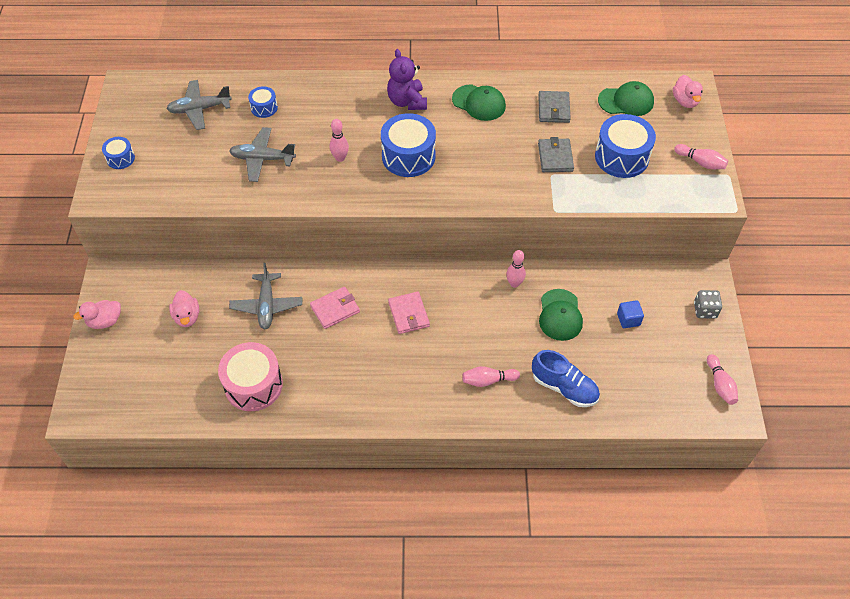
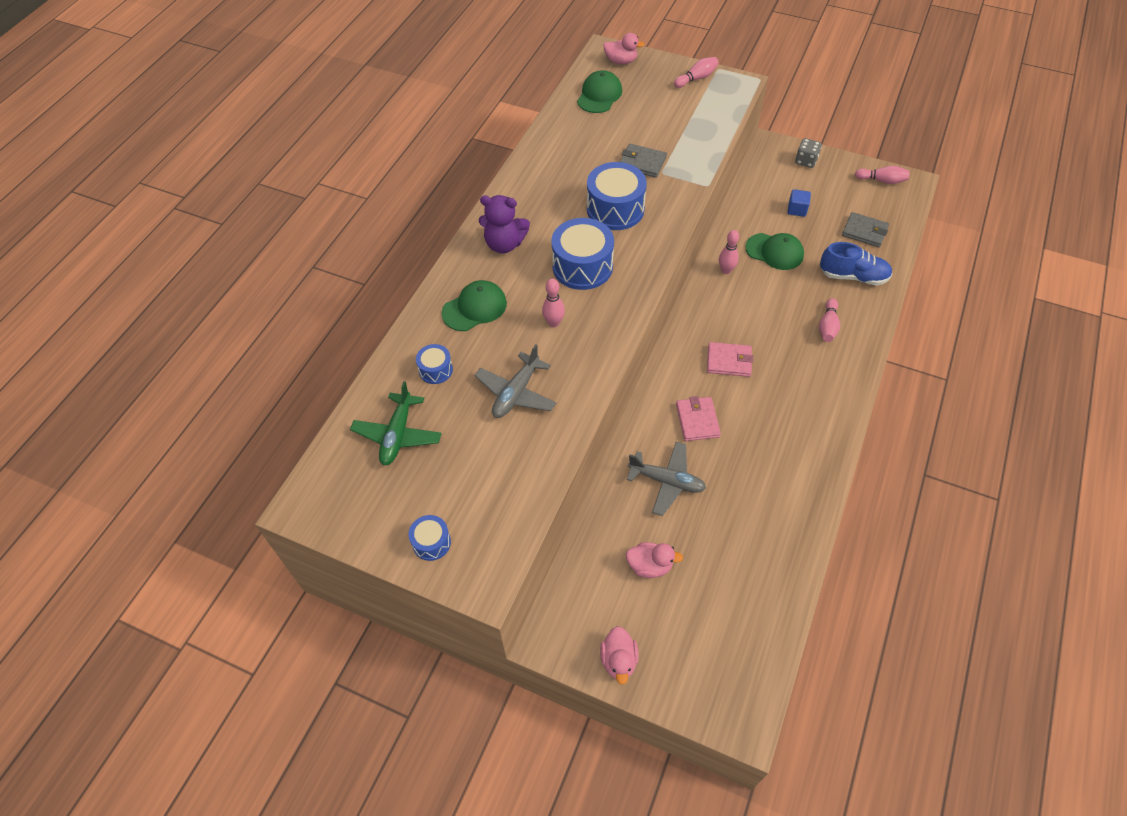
camera: 65 degrees left, 0 degrees up
(199, 109) = (397, 435): grey plane -> green plane
(253, 385) = (767, 523): pink drum -> none
(479, 103) = (540, 191): green cap -> green cap (474, 308)
(553, 109) = (580, 143): grey wallet -> grey wallet (864, 232)
(564, 387) = (853, 276): blue shoe -> blue shoe turned 45 degrees clockwise
(621, 157) = (665, 121): blue drum -> blue drum (615, 209)

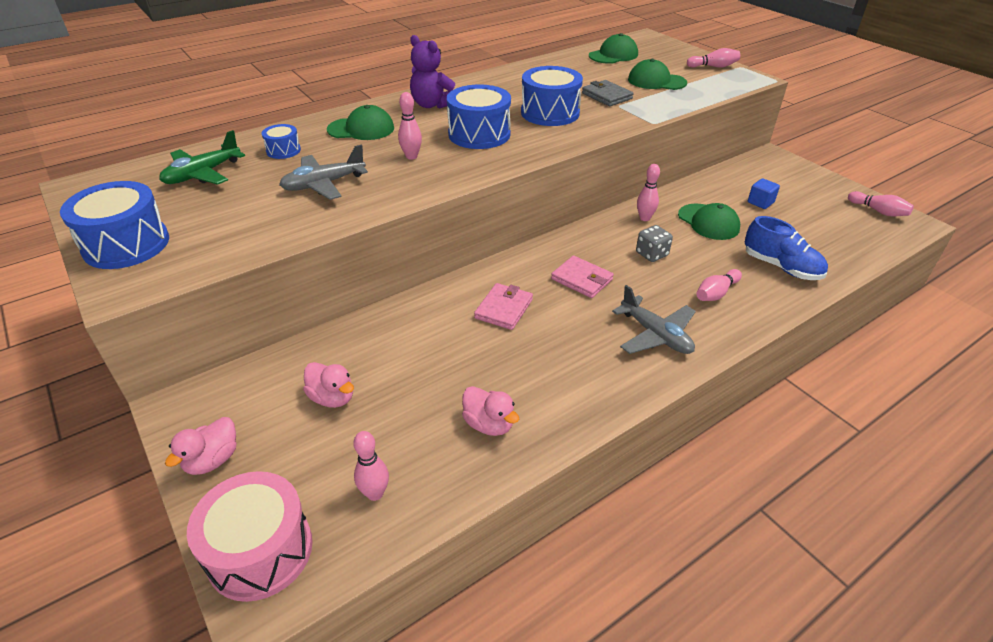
camera: 30 degrees right, 15 degrees down
(431, 542) = (126, 245): blue drum -> blue drum, size x1.94
(621, 61) = (654, 44): pink duck -> pink duck (489, 424)
(666, 122) = (656, 81): none -> green cap
(667, 481) = (424, 340): grey plane -> grey plane (655, 335)
(714, 696) = (260, 551): none -> pink drum
(745, 616) = (375, 493): none -> pink bowling pin
(806, 161) = (801, 175): grey dice -> grey dice (651, 254)
(864, 232) = (824, 240): grey wallet -> none

